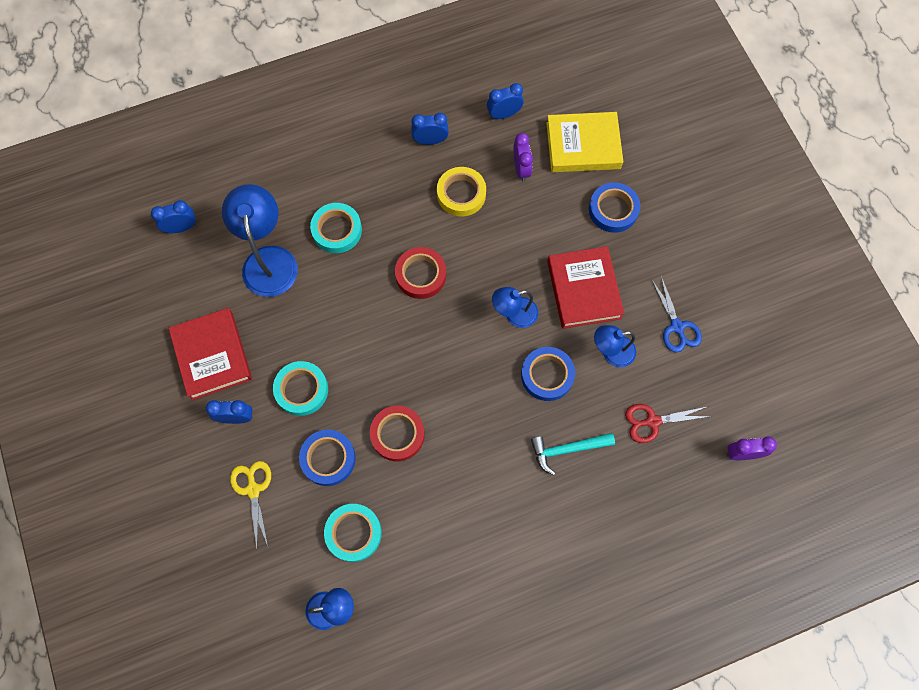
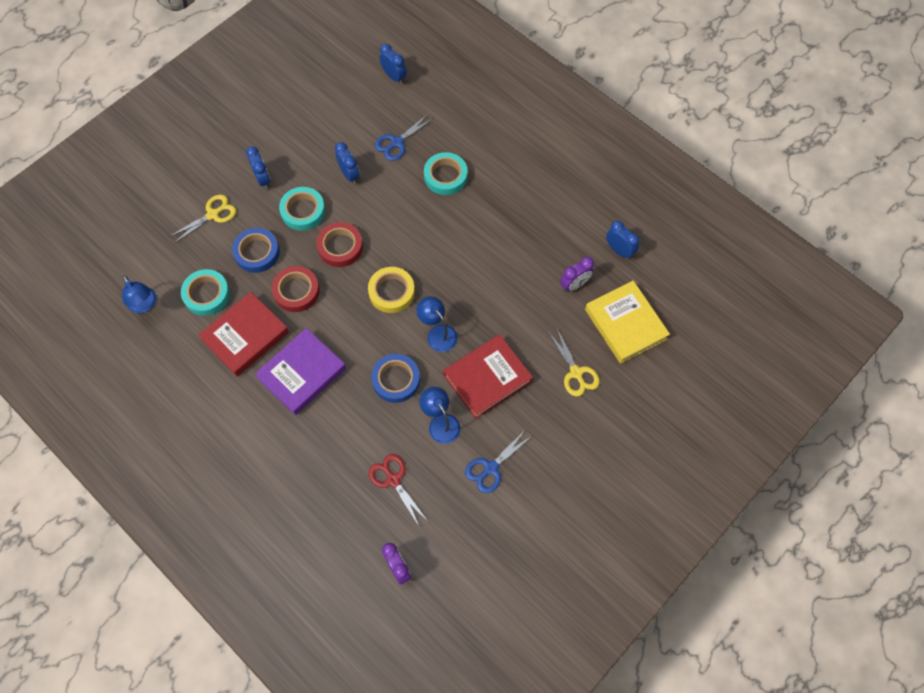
camera: 65 degrees right, 5 degrees down
(212, 355) = (303, 142): red book -> red book (245, 336)
(268, 260) = (397, 142): blue lamp -> blue scissors
(421, 275) = (437, 251): red tape -> red tape (340, 247)
(430, 141) = (561, 207): blue clock -> blue clock (349, 175)
(461, 194) = (525, 249): yellow tape -> yellow tape (391, 292)
(498, 465) = (302, 373): none -> purple book
(567, 449) = (338, 421): turquoise hammer -> none
(613, 210) = (576, 373): blue tape -> yellow scissors

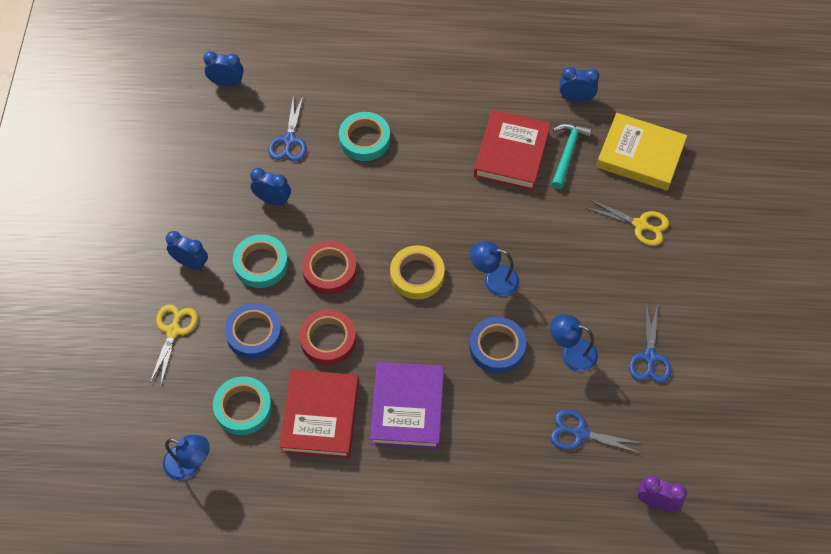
camera: 40 degrees left, 5 degrees down
(393, 480) = (580, 433): red scissors -> blue scissors
(487, 378) = (573, 285): red book -> red book (511, 153)
(574, 285) = (568, 153): purple clock -> turquoise hammer

